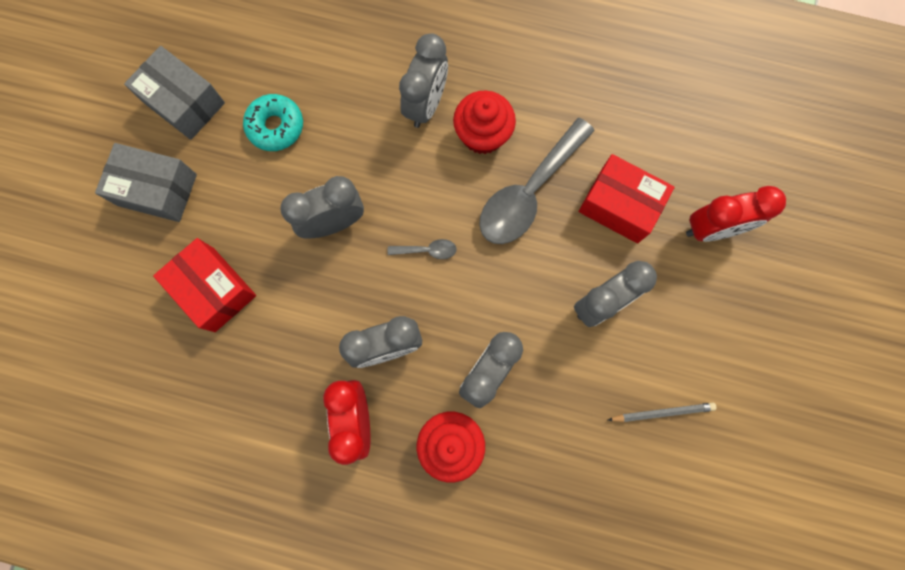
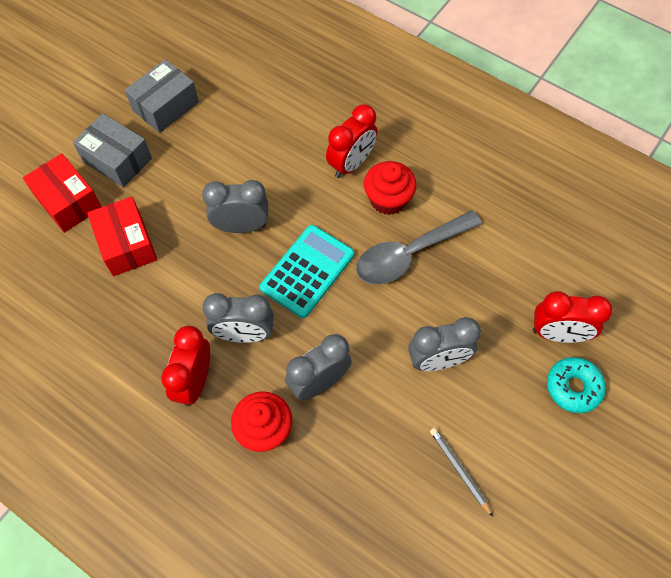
camera: 20 degrees right, 15 degrees down
(184, 103) = (165, 106): grey box -> grey box turned 75 degrees clockwise
(276, 126) = (226, 143): turquoise donut -> turquoise donut (573, 387)
(426, 105) = (351, 164): grey clock -> red clock
(427, 250) = (307, 271): grey spoon -> turquoise calculator
(619, 206) = (482, 289): red box -> red box (68, 202)
(662, 412) = (459, 470): grey pencil -> grey pencil turned 135 degrees counterclockwise

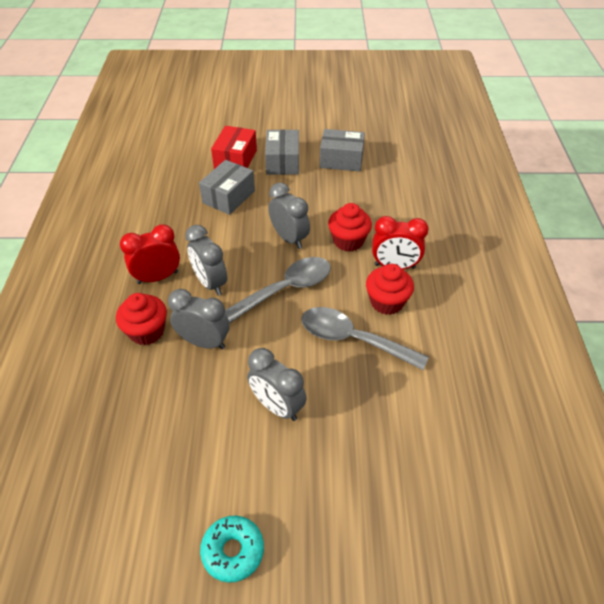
camera: 55 degrees right, 15 degrees down
(127, 245) = (228, 197): red box -> grey box
(288, 178) = (348, 241): none -> red cupcake
(307, 271) = (286, 289): turquoise calculator -> grey spoon
(459, 470) = (192, 472): grey pencil -> none
(558, 334) = (373, 484): red clock -> none
(573, 387) = (331, 525): turquoise donut -> turquoise donut (233, 551)

